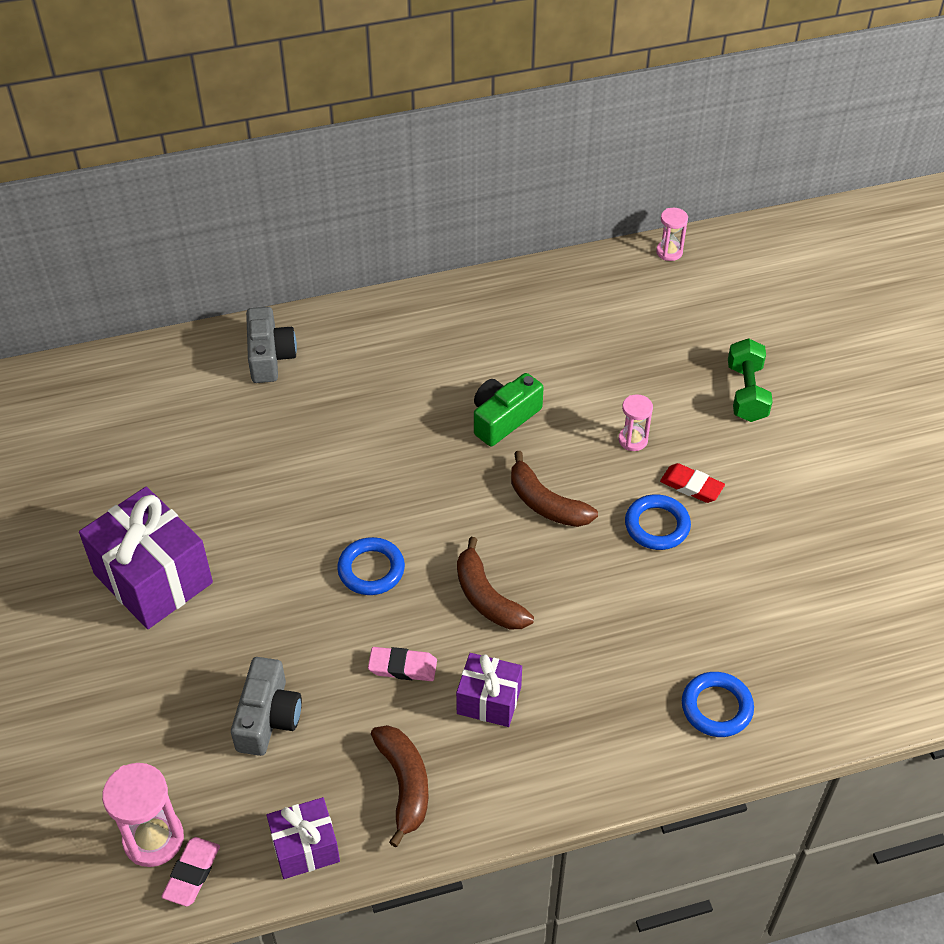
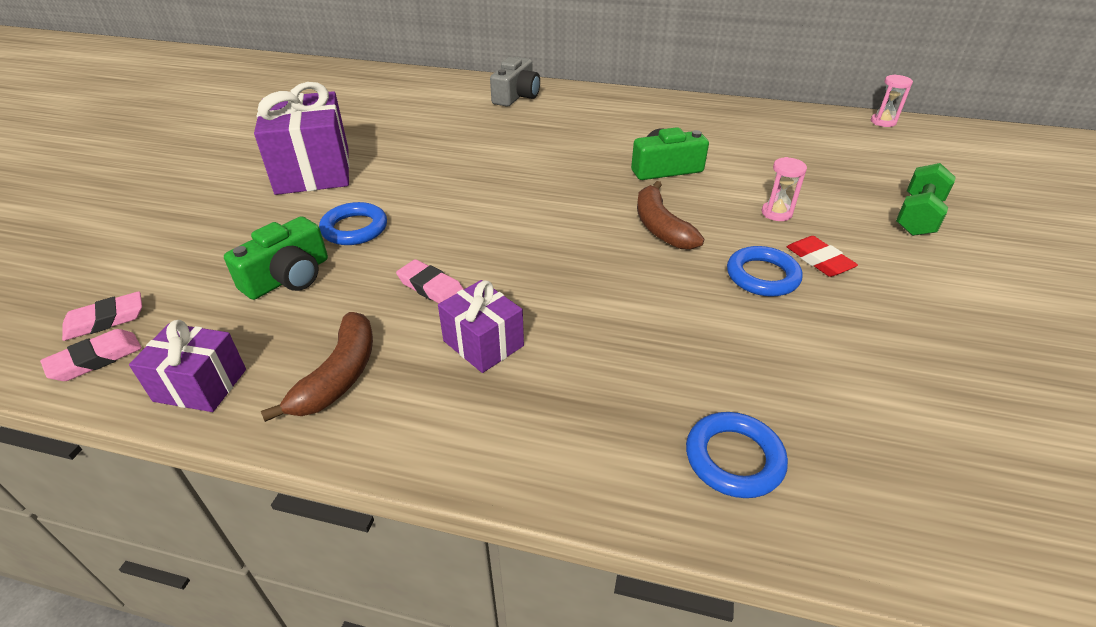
camera: 30 degrees right, 10 degrees down
(153, 839) = (105, 320): pink hourglass -> pink eraser
(268, 717) = (288, 277): grey camera -> green camera
(371, 569) = (471, 218): blue ring -> blue ring (354, 228)
(487, 597) = (552, 269): brown banana -> none

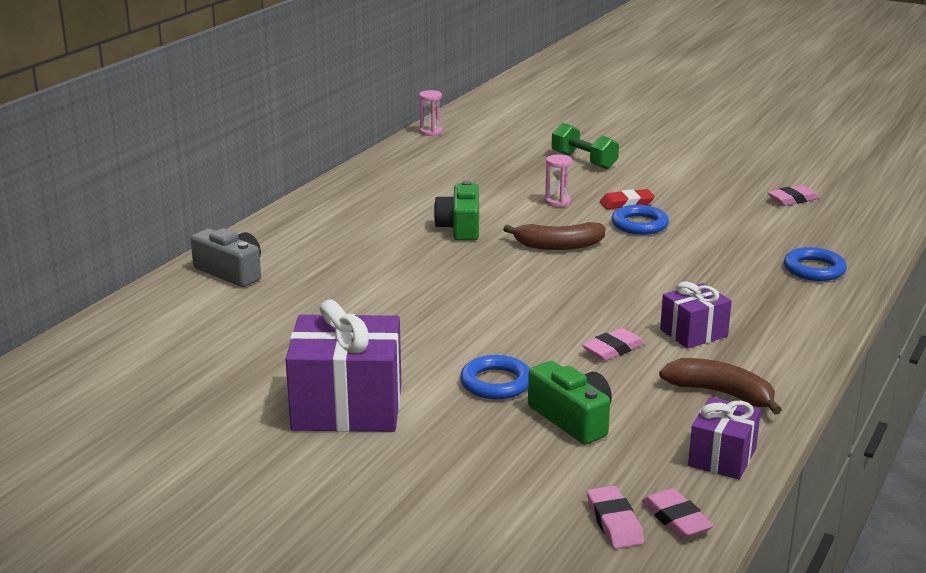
camera: 75 degrees left, 15 degrees down
(998, 424) = (792, 199): none -> pink eraser

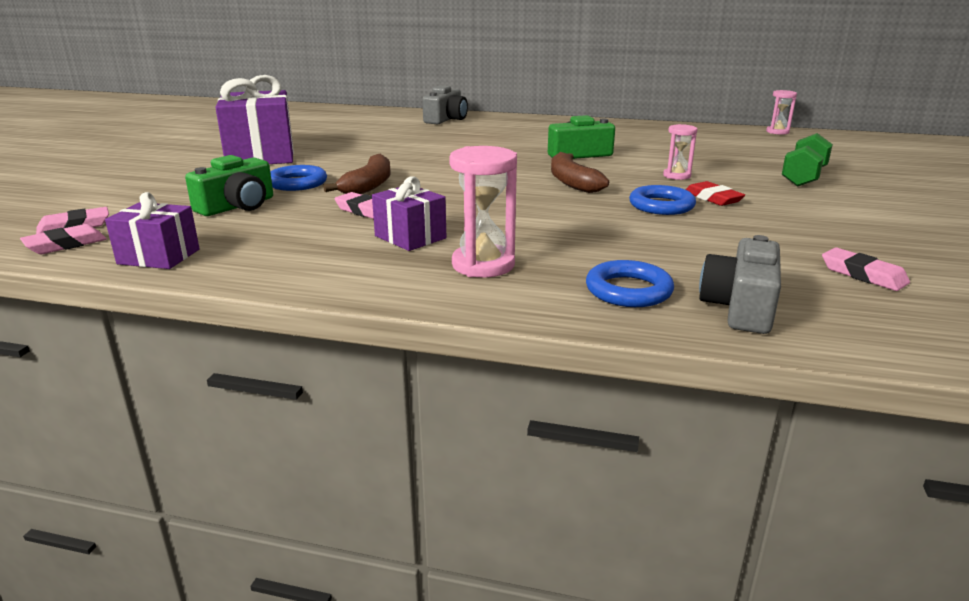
camera: 75 degrees right, 0 degrees up
(721, 393) = (281, 252): brown banana -> brown banana (368, 186)
(762, 310) = (483, 265): none -> pink hourglass
(840, 243) = (740, 307): none -> grey camera

